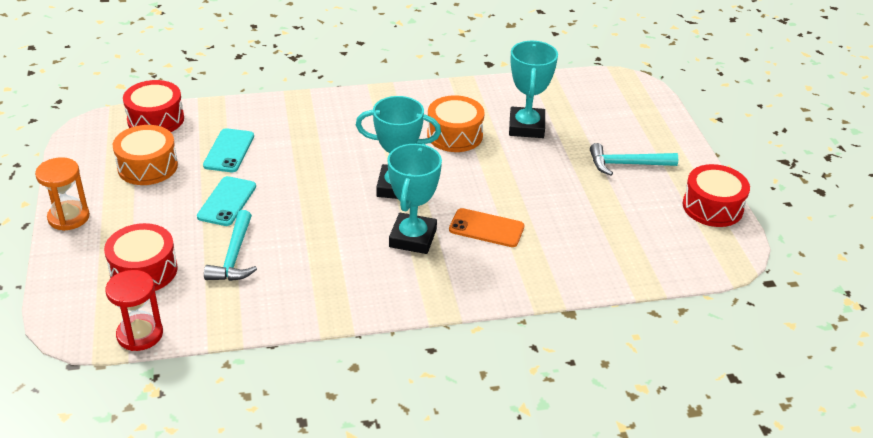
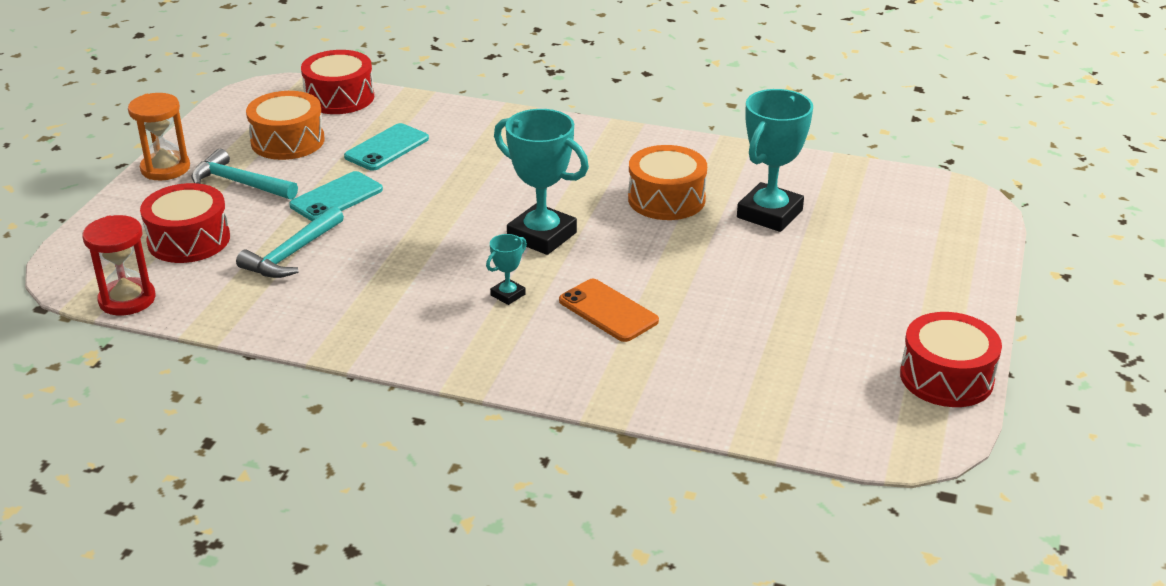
camera: 30 degrees right, 5 degrees down
(413, 238) = (508, 295): turquoise trophy -> turquoise trophy, size x0.47
(627, 164) = (868, 292): turquoise hammer -> turquoise hammer (240, 183)

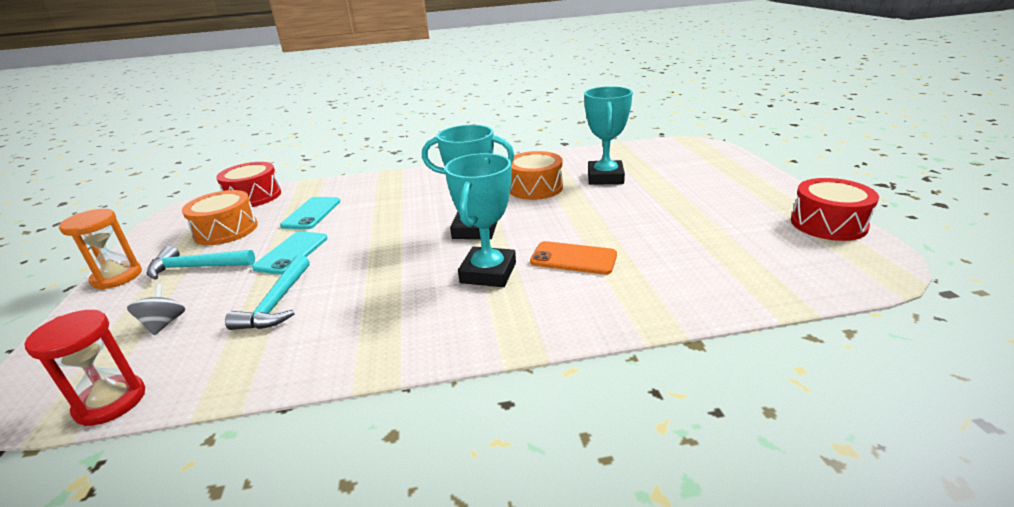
camera: 25 degrees left, 5 degrees down
(189, 240) = (164, 324): red drum -> grey spinning top
(508, 295) = (488, 273): turquoise trophy -> turquoise trophy, size x2.14

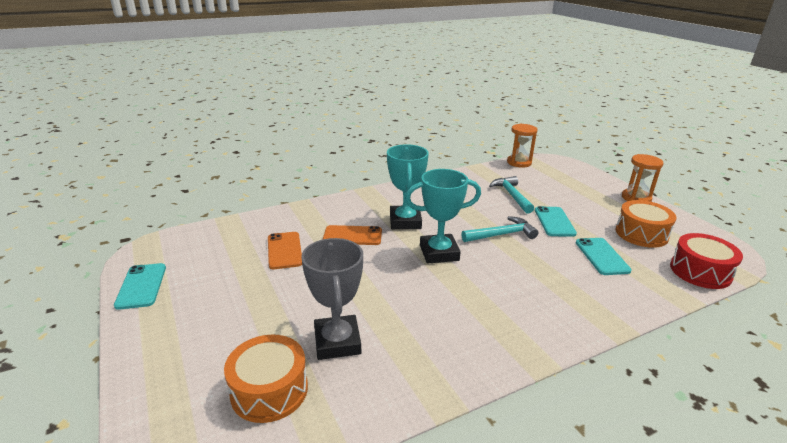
camera: 160 degrees right, 0 degrees up
(111, 402) = (519, 162): red hourglass -> orange hourglass
(164, 324) = (553, 183): grey spinning top -> none
(197, 267) = (599, 207): turquoise hammer -> turquoise hammer (501, 235)
(535, 188) = (415, 313): orange drum -> orange drum (269, 390)
(605, 177) = (337, 342): turquoise trophy -> grey trophy
(668, 247) = (284, 250): none -> orange phone
(828, 224) = (141, 286): red drum -> turquoise phone

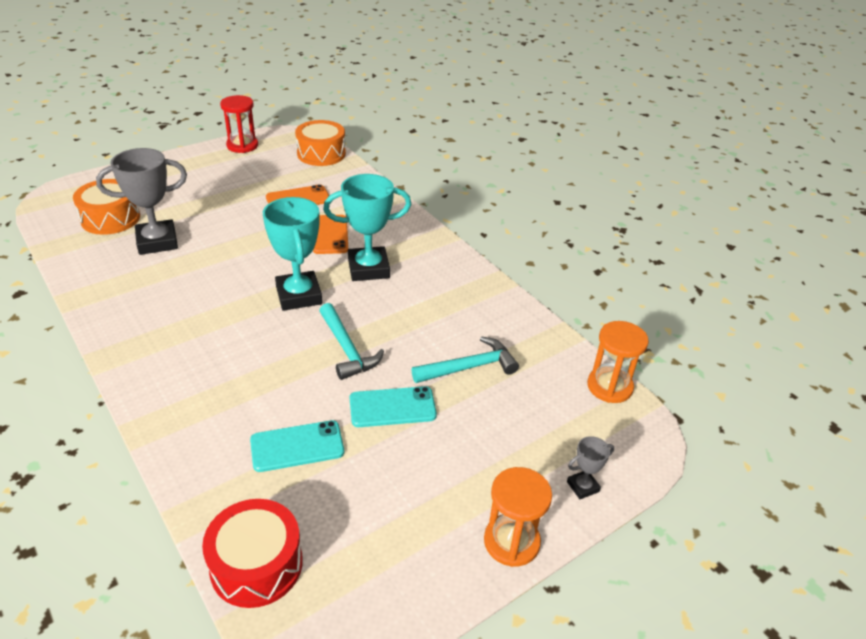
camera: 80 degrees right, 10 degrees up
(141, 286) = (242, 145): turquoise phone -> red hourglass
(592, 178) = (582, 487): none -> grey trophy
(641, 234) = (370, 514): orange drum -> orange drum (321, 154)

